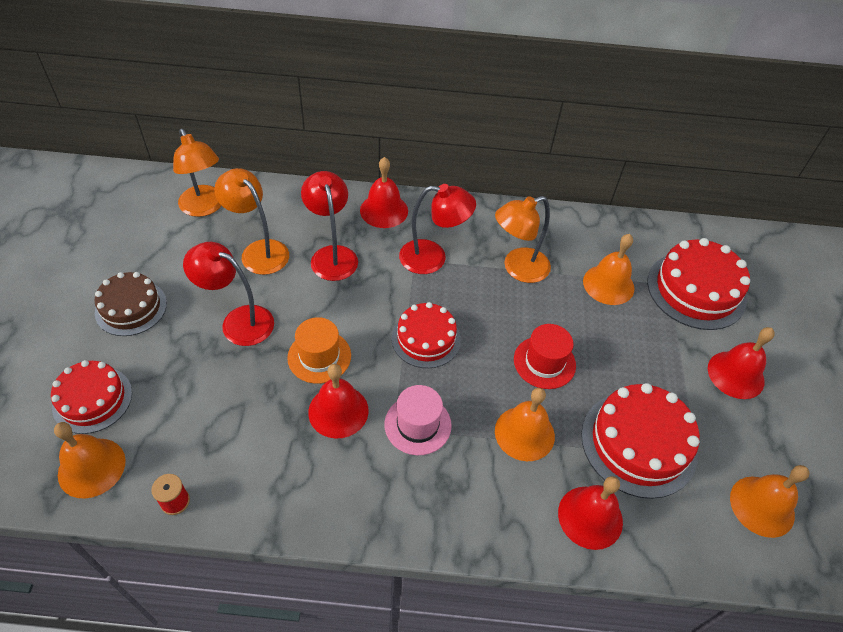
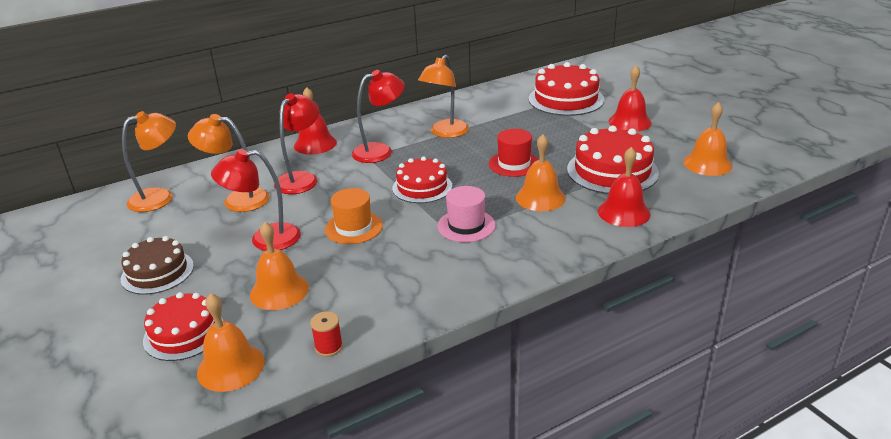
camera: 30 degrees left, 20 degrees down
(205, 207) = (160, 197): orange lamp -> orange lamp turned 60 degrees counterclockwise
(332, 255) = (301, 178): red lamp -> red lamp turned 75 degrees clockwise
(338, 411) = (401, 245): red bell -> none
(608, 284) = (511, 117): orange bell -> orange bell (279, 291)

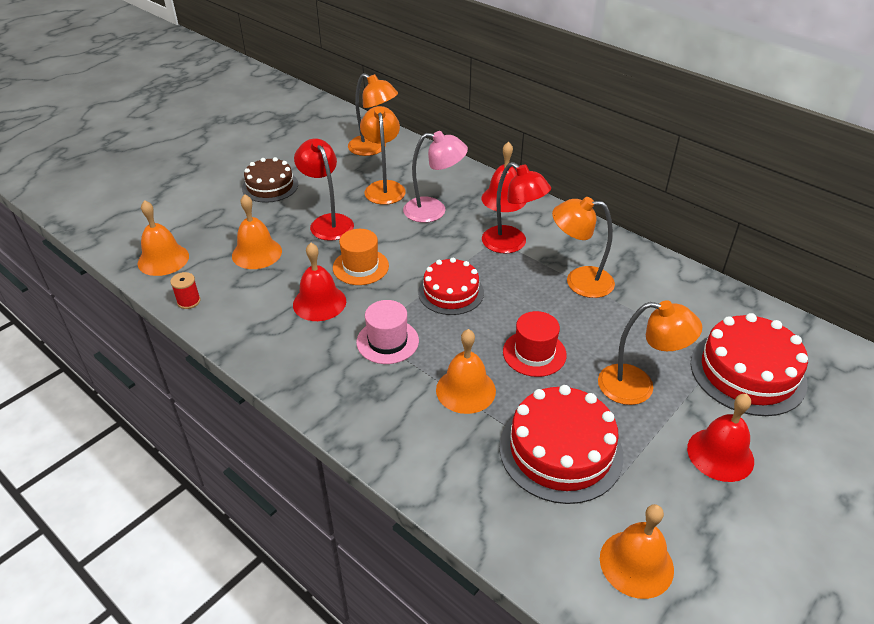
camera: 70 degrees right, 10 degrees up
(184, 333) = (199, 225): red cake -> none
(301, 178) = (434, 211): red lamp -> pink lamp
(564, 134) = (638, 386): none -> orange lamp
(624, 212) = (461, 474): red bell -> red bell (319, 302)

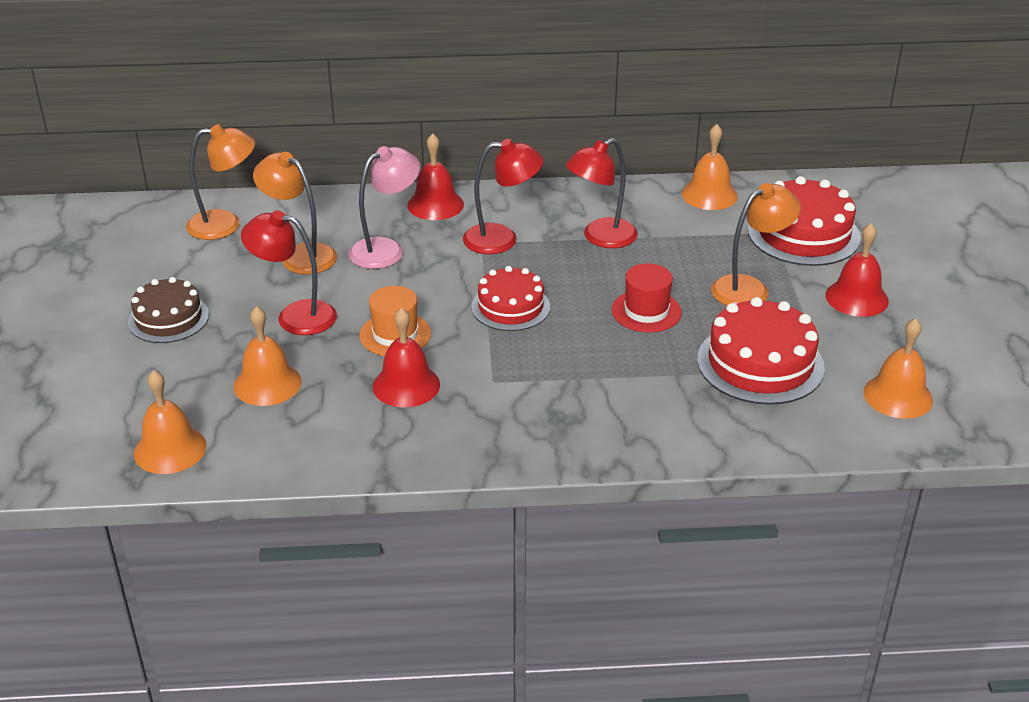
camera: 45 degrees left, 5 degrees down
(189, 301) = (271, 464): red spool -> none
(387, 341) = (518, 376): pink hat -> none
(465, 390) = (636, 369): orange bell -> orange bell (709, 195)
(579, 281) = (600, 238): orange lamp -> red lamp

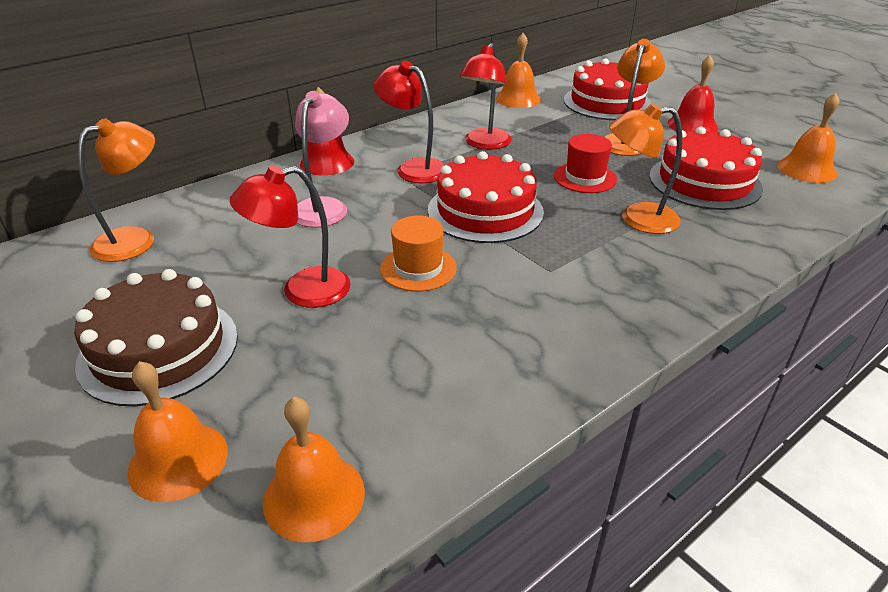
camera: 35 degrees left, 0 degrees up
(168, 318) = (159, 349): brown cake -> brown cake, size x1.52
(267, 384) = (347, 366): orange bell -> orange bell (178, 460)
(300, 255) = (246, 238): orange lamp -> orange lamp (637, 219)
(406, 385) = (484, 306): red bell -> none
(502, 239) = (413, 168): red lamp -> red lamp turned 105 degrees counterclockwise
(510, 307) = (485, 211): red cake -> red cake, size x1.52

